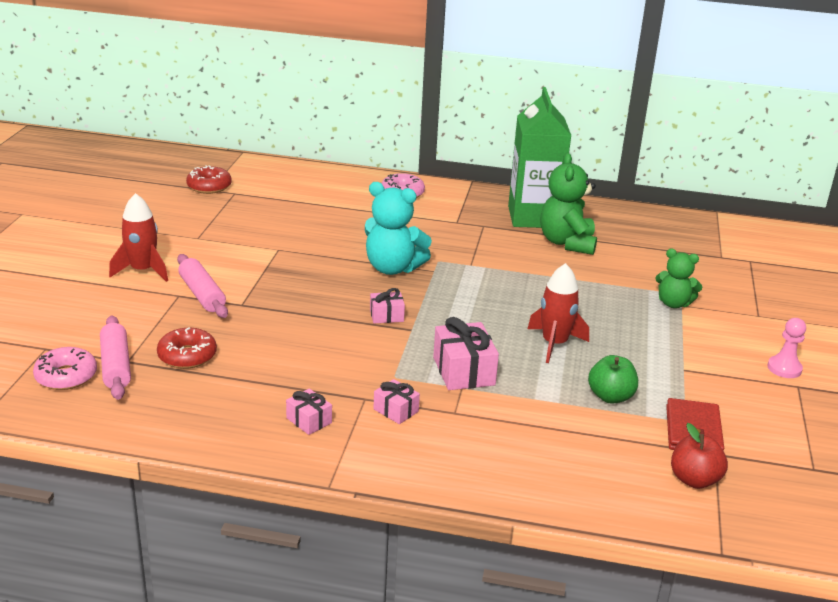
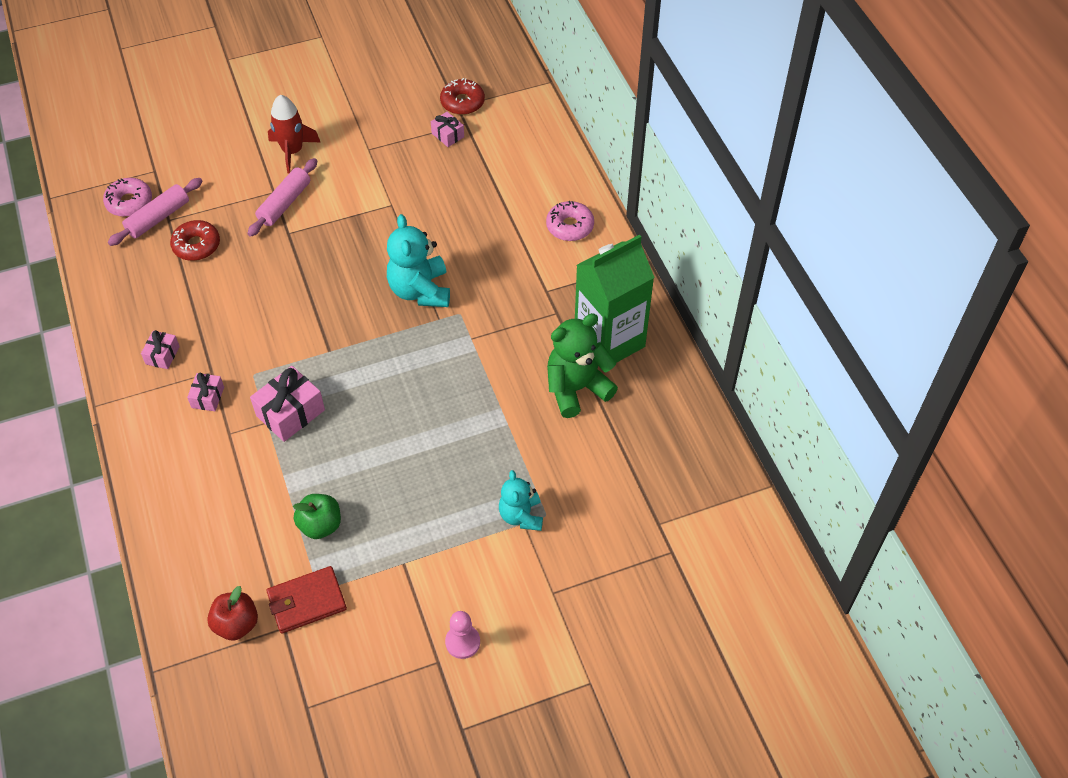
camera: 60 degrees right, 25 degrees up
(386, 316) = (338, 325): pink gift -> pink gift (448, 135)
(554, 344) = (377, 454): red rocket -> none
(673, 303) = (521, 516): green teddy bear -> turquoise teddy bear

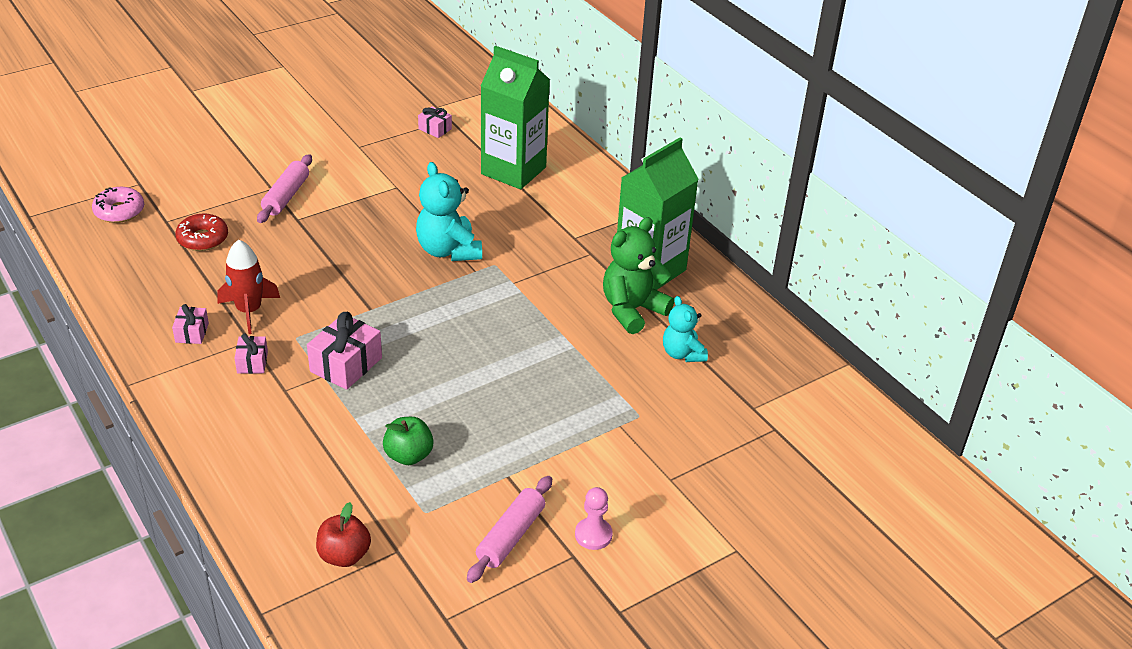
camera: 15 degrees left, 15 degrees down
(158, 218) = (154, 221): pink rolling pin -> pink rolling pin (510, 536)
(293, 151) = (282, 155): red rocket -> red rocket (249, 311)
(307, 601) = (415, 524): red wallet -> none
(462, 102) = (441, 103): red donut -> none
(510, 198) = (513, 171): none -> green carton
(521, 516) = (615, 419): turquoise teddy bear -> turquoise teddy bear (682, 354)
(570, 226) = (579, 186): pink donut -> none

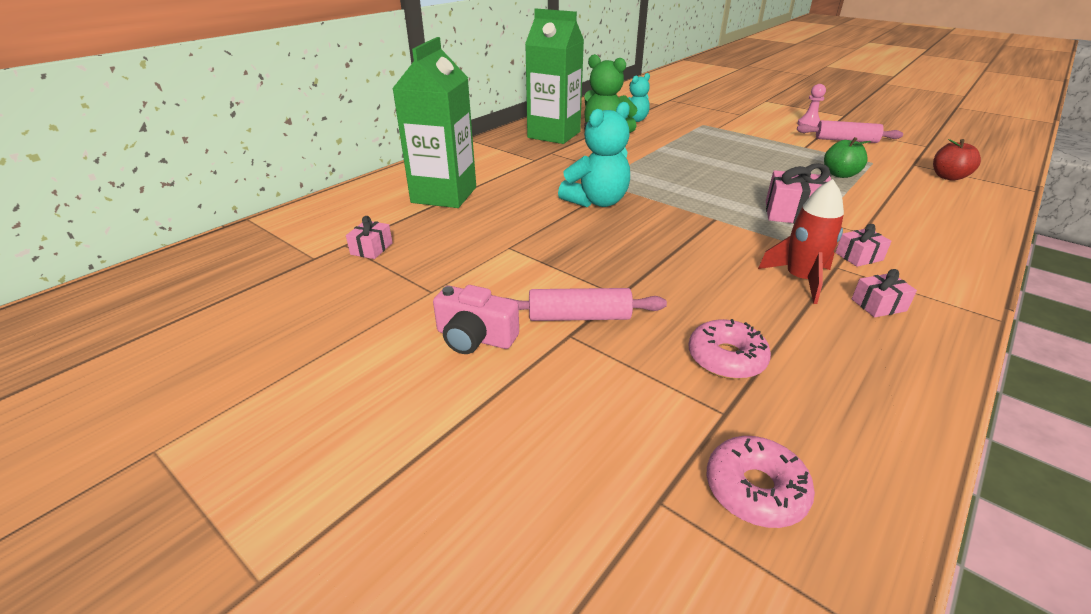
camera: 105 degrees left, 5 degrees down
(203, 239) = (726, 358): red donut -> pink donut
(296, 155) = (475, 337): none -> pink camera

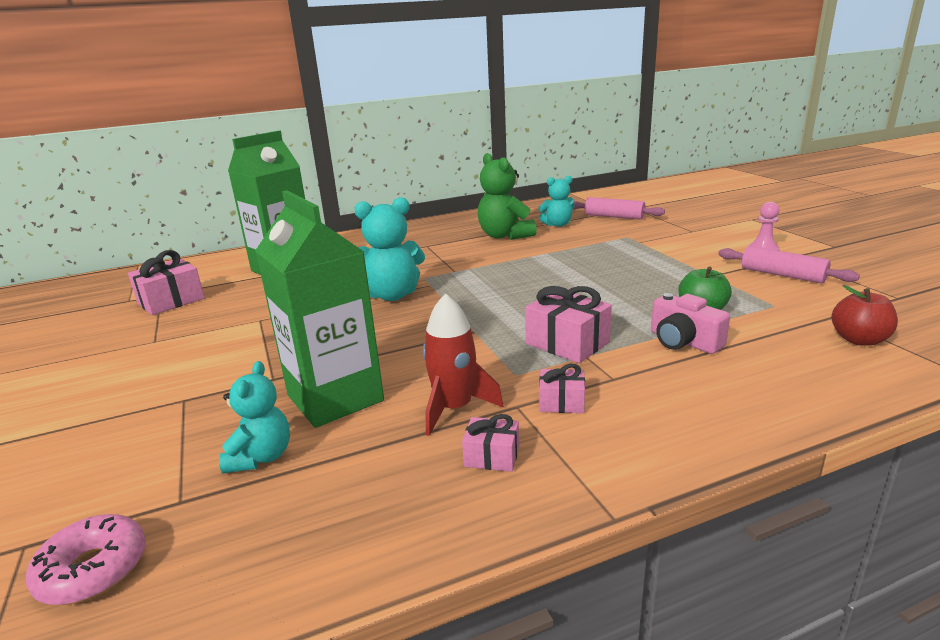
camera: 30 degrees right, 10 degrees down
(371, 249) = (171, 301): pink gift -> pink gift, size x1.76
(475, 337) = (123, 382): pink camera -> pink camera (683, 341)
(554, 135) = (456, 230): green carton -> green carton (335, 398)
(579, 317) = (213, 388): pink rolling pin -> pink rolling pin (614, 217)
(726, 358) = (261, 457): pink donut -> turquoise teddy bear

